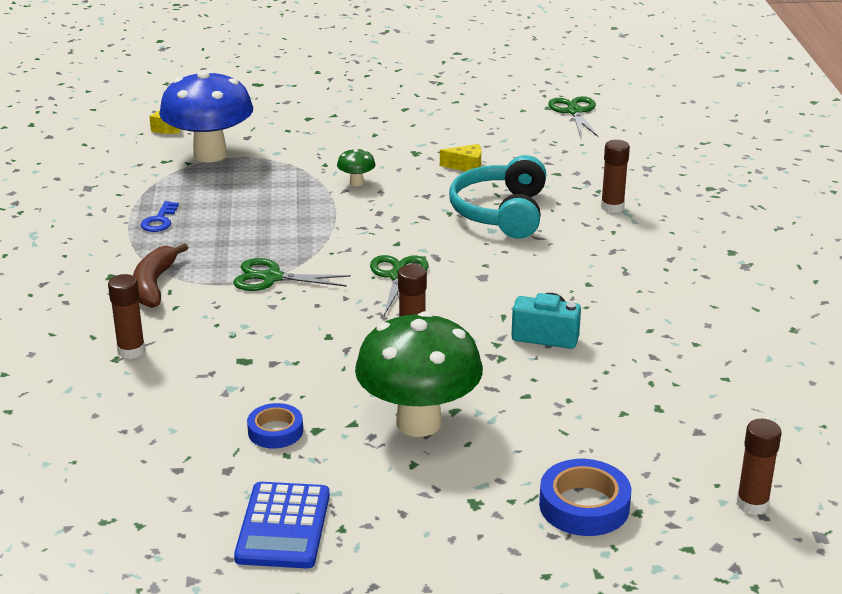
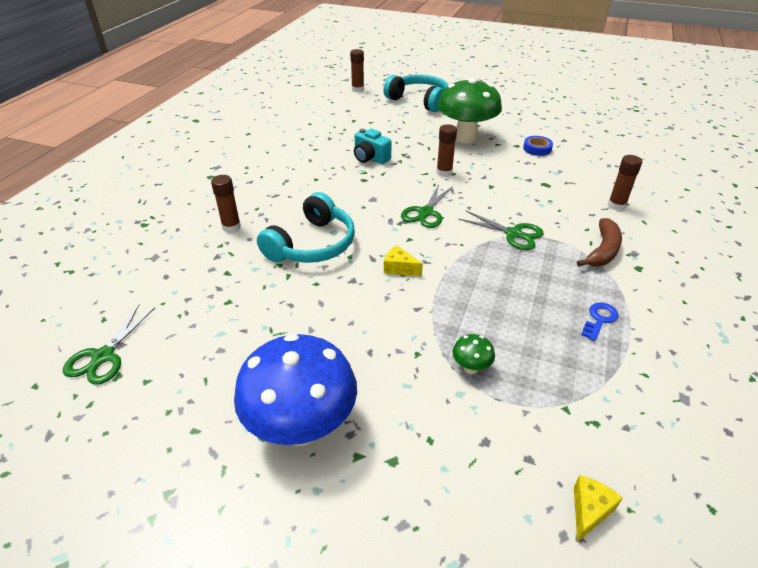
camera: 155 degrees left, 10 degrees up
(210, 154) = (538, 416): blue mushroom -> blue mushroom (302, 427)
(283, 526) = (543, 118): blue calculator -> none
(356, 183) = (401, 315): green mushroom -> green mushroom (471, 368)
(466, 166) = (290, 305): yellow cheese -> yellow cheese (399, 268)
(584, 506) = (419, 100): blue tape -> turquoise headphones

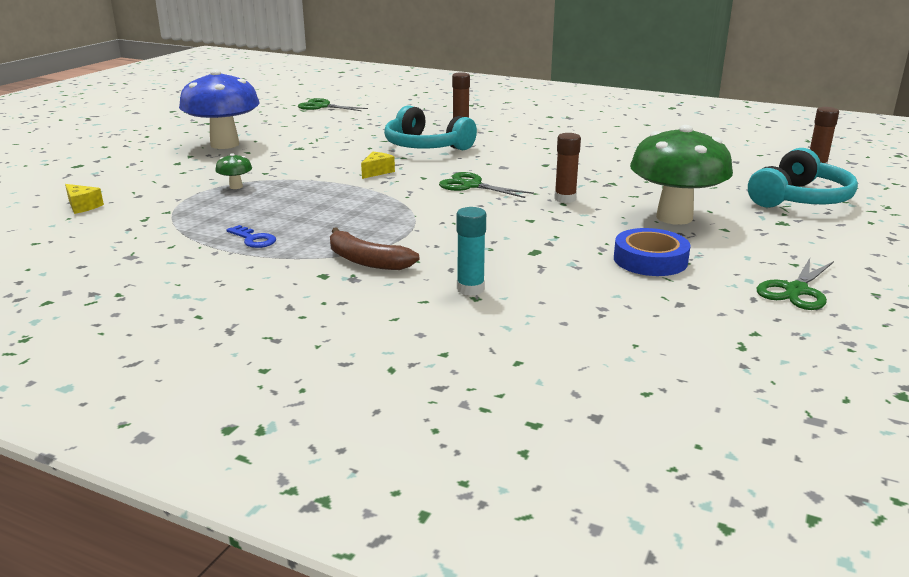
camera: 95 degrees right, 15 degrees down
(370, 158) = (597, 168): turquoise camera -> none
(513, 234) = (418, 220): green scissors -> green scissors (796, 291)
(537, 149) = (650, 260): blue tape -> blue tape, size x1.52
(616, 205) = (470, 289): brown glue stick -> turquoise glue stick

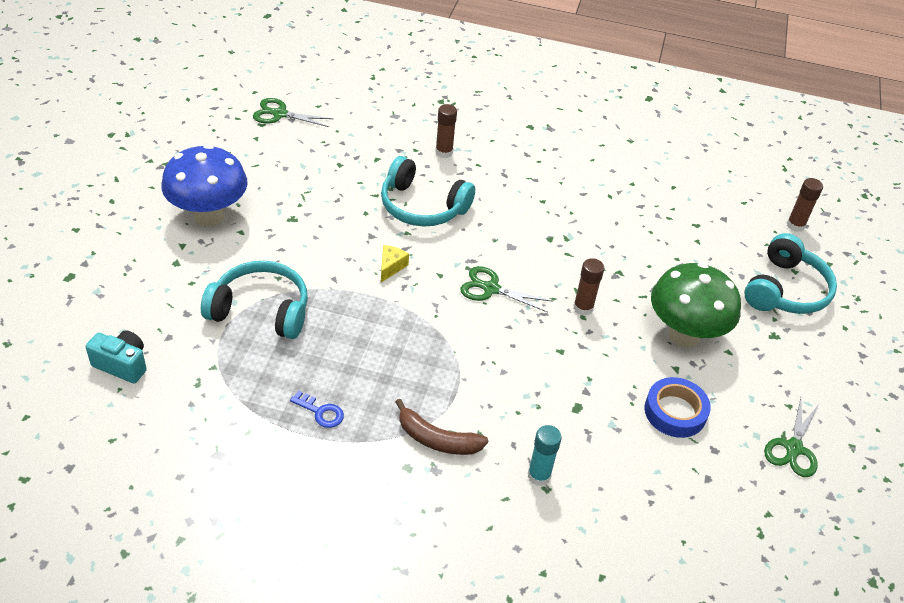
camera: 15 degrees left, 20 degrees up
(83, 206) = (122, 365): yellow cheese -> turquoise camera
(236, 187) = (261, 310): green mushroom -> turquoise headphones

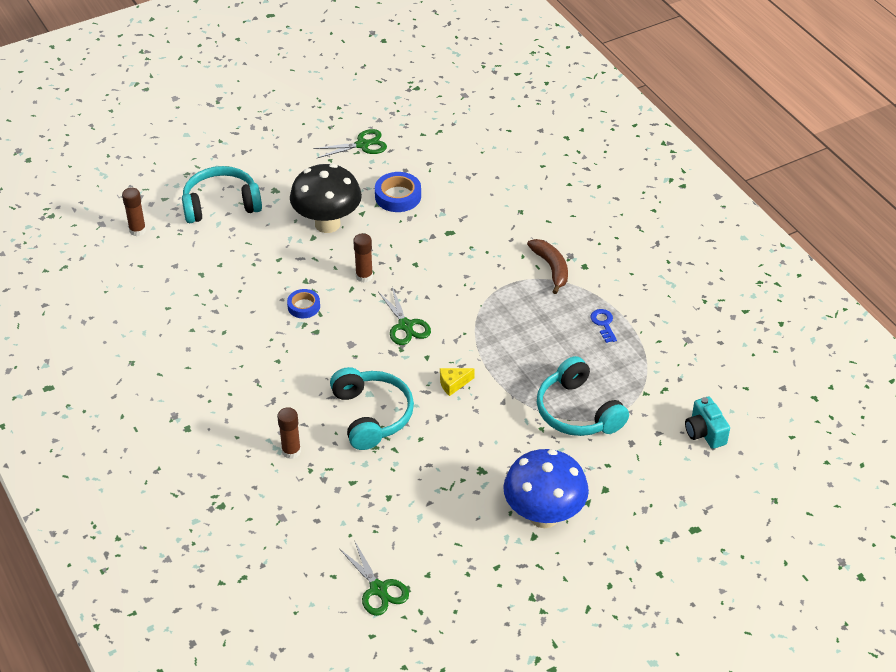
camera: 130 degrees left, 0 degrees up
(539, 476) = (517, 218): turquoise glue stick -> none
(588, 251) = (304, 306): none -> blue tape
(684, 335) = (327, 224): green mushroom -> black mushroom

